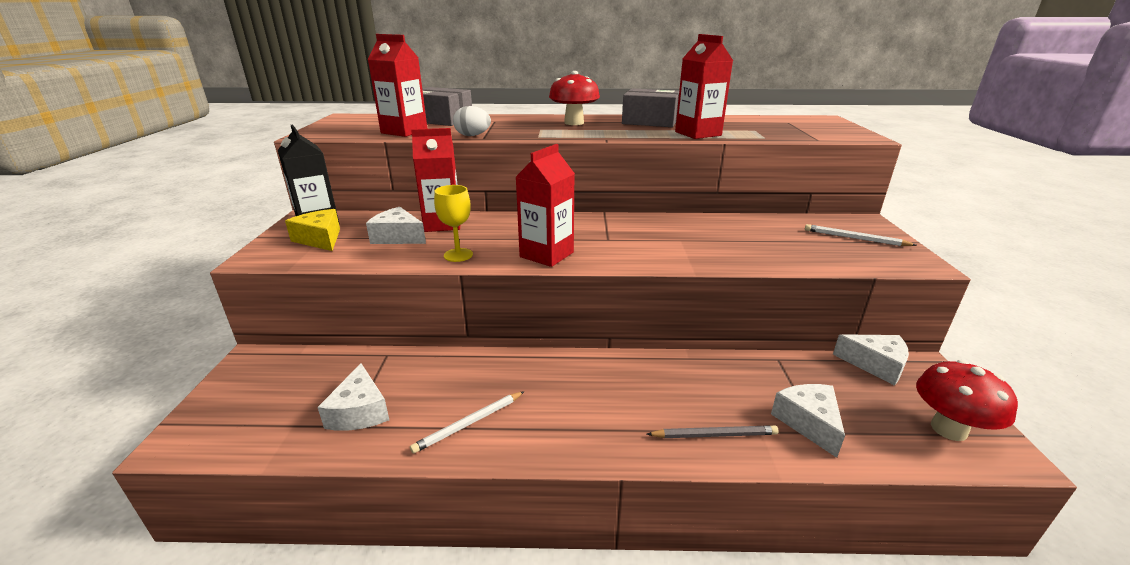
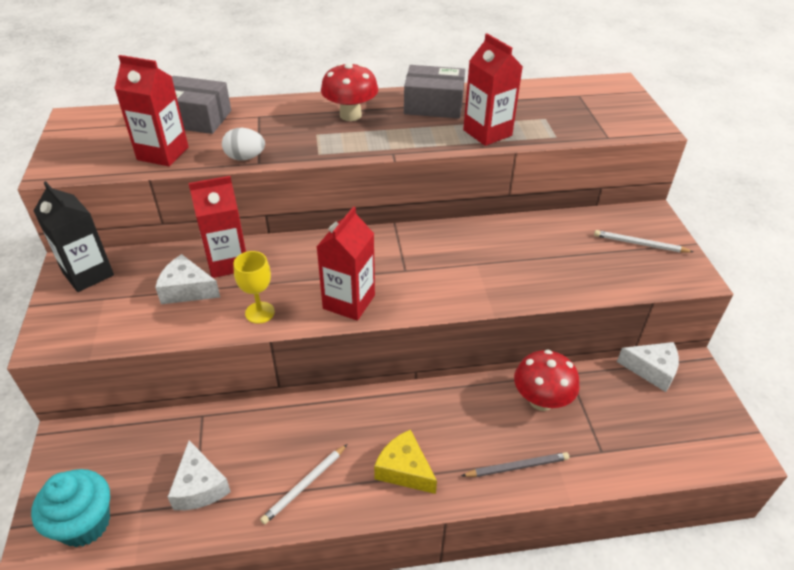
camera: 10 degrees left, 15 degrees up
(231, 429) = (85, 524): none -> turquoise cupcake
(320, 239) = (103, 302): yellow cheese -> yellow cheese (404, 469)
(808, 422) = (593, 443): white cheese -> none
(948, 429) = (703, 434): red mushroom -> red mushroom (541, 400)

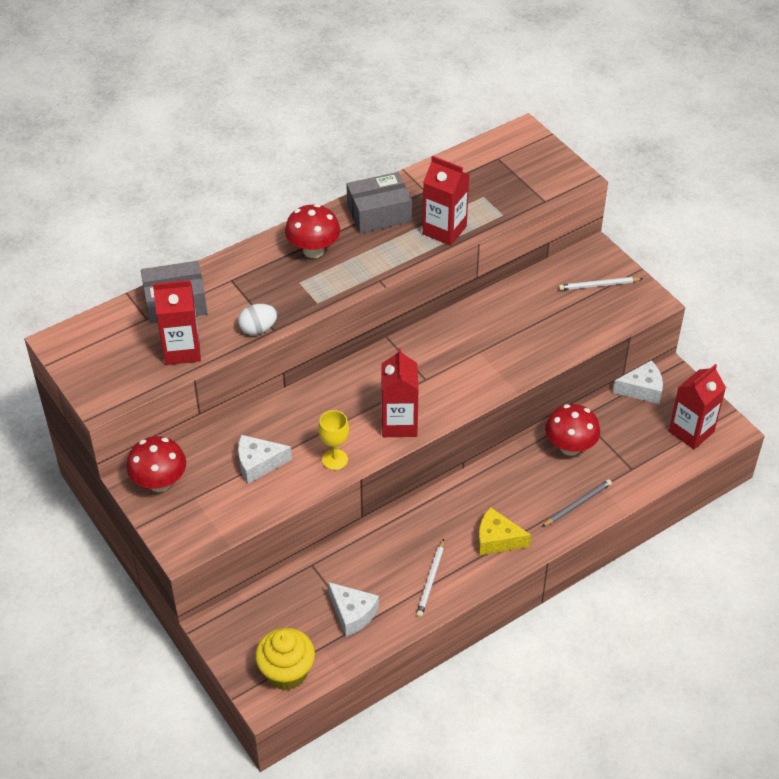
camera: 25 degrees left, 5 degrees up
(85, 524) = (286, 672): turquoise cupcake -> yellow cupcake
(88, 274) = (159, 482): black carton -> red mushroom
(228, 262) = (272, 427): red carton -> red carton (691, 432)

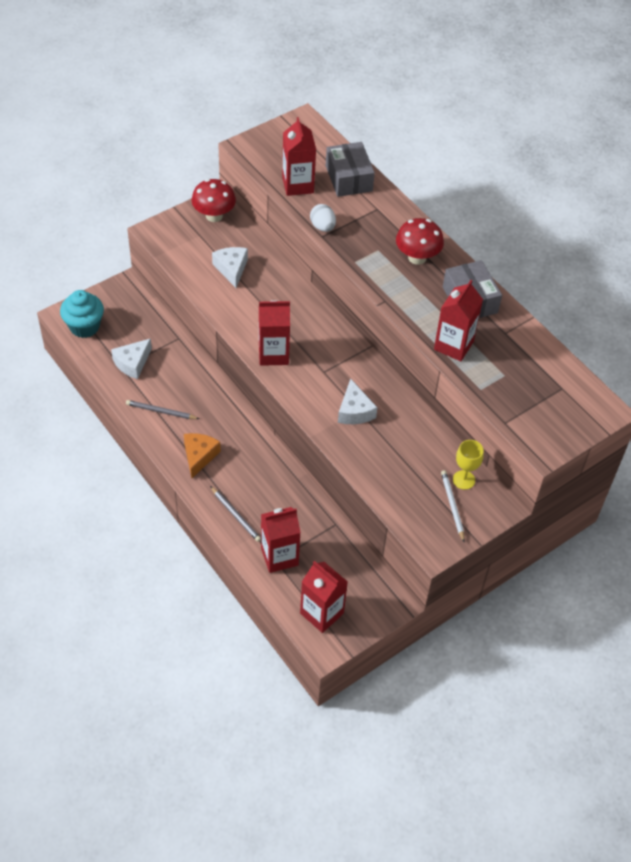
camera: 85 degrees right, 5 degrees up
(286, 672) = (84, 327): yellow cupcake -> turquoise cupcake
(335, 459) = (235, 314): yellow goblet -> yellow goblet (464, 480)
(431, 580) = (161, 411): white pencil -> grey pencil
(497, 539) = (199, 456): yellow cheese -> orange cheese
(570, 447) = (299, 513): red mushroom -> none
(627, 465) = (279, 556): none -> red carton
(642, 389) = (372, 576): white cheese -> white cheese (354, 411)

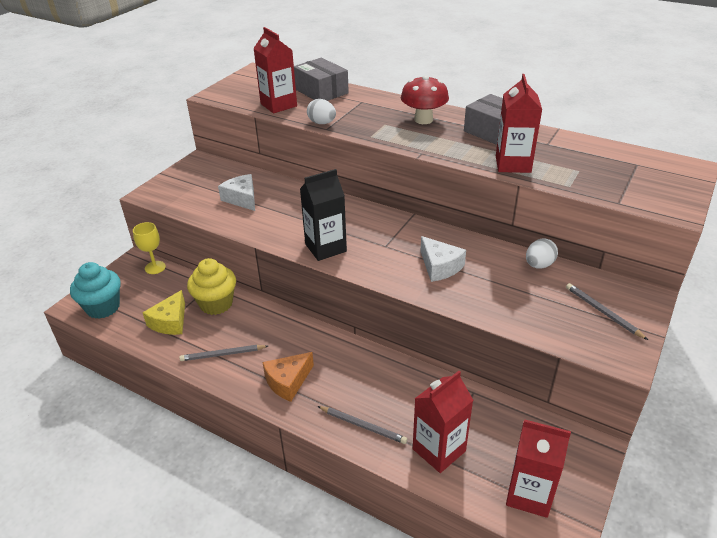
camera: 20 degrees left, 15 degrees down
(132, 363) = (170, 322): white cheese -> yellow cheese
(176, 360) = (216, 304): none -> yellow cupcake
(199, 456) = (288, 381): orange cheese -> orange cheese turned 120 degrees counterclockwise
(214, 216) = (202, 168): red mushroom -> none
(273, 354) = (325, 248): red carton -> black carton
(437, 442) = (539, 265): none -> white egg
(452, 506) = (603, 312): white pencil -> grey pencil
(464, 480) = (591, 286): yellow goblet -> yellow goblet (155, 267)

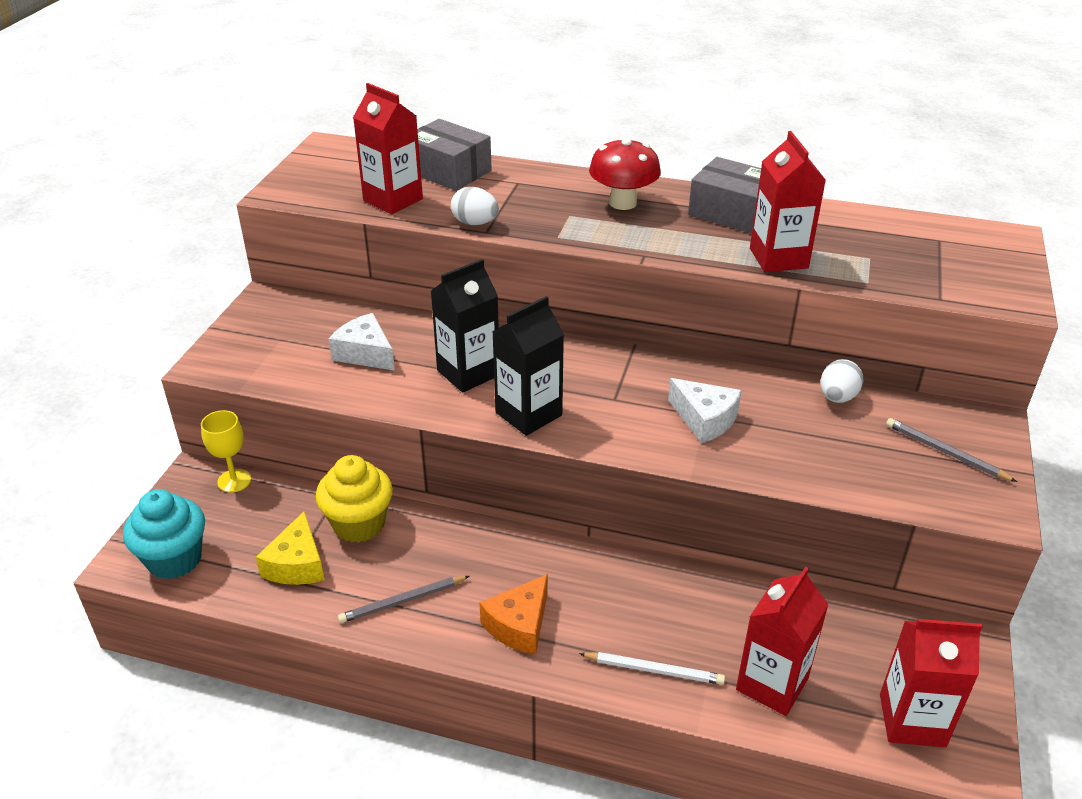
camera: 15 degrees left, 0 degrees up
(299, 218) = (468, 373): none -> black carton
(363, 426) = (654, 670): grey pencil -> white pencil

